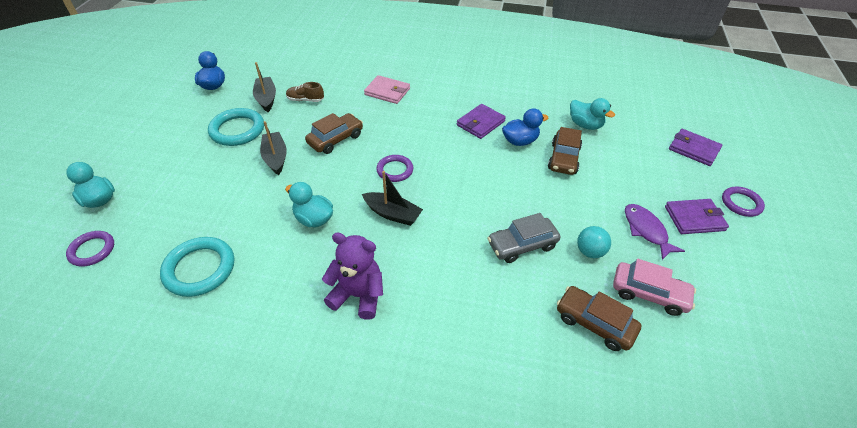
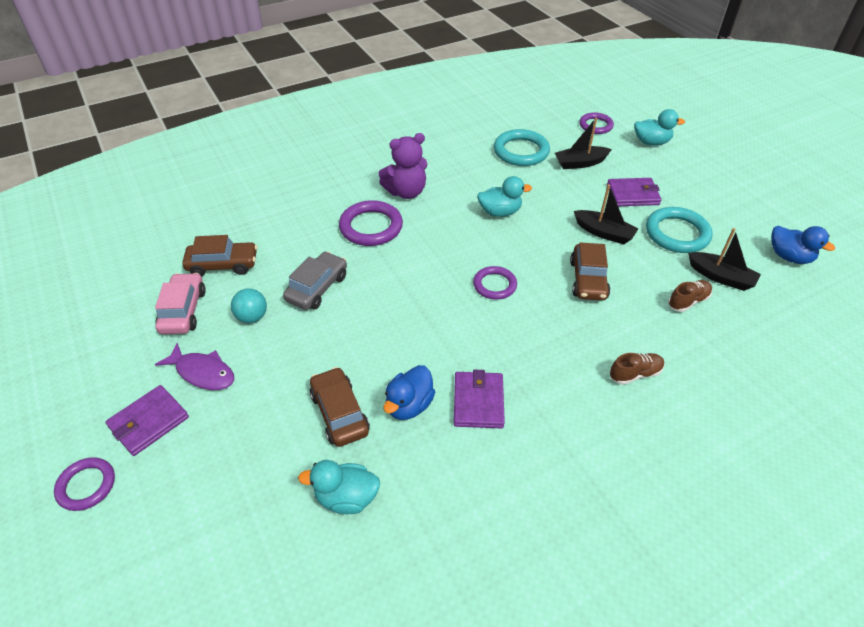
camera: 140 degrees right, 0 degrees up
(387, 92) = (635, 374): pink wallet -> brown shoe
(392, 214) = (448, 249): black boat -> black boat (580, 163)
(429, 276) = (371, 227): none -> purple ring
(649, 293) = (183, 311): pink car -> pink car turned 105 degrees clockwise
(694, 149) = (164, 559): purple wallet -> purple wallet (632, 195)

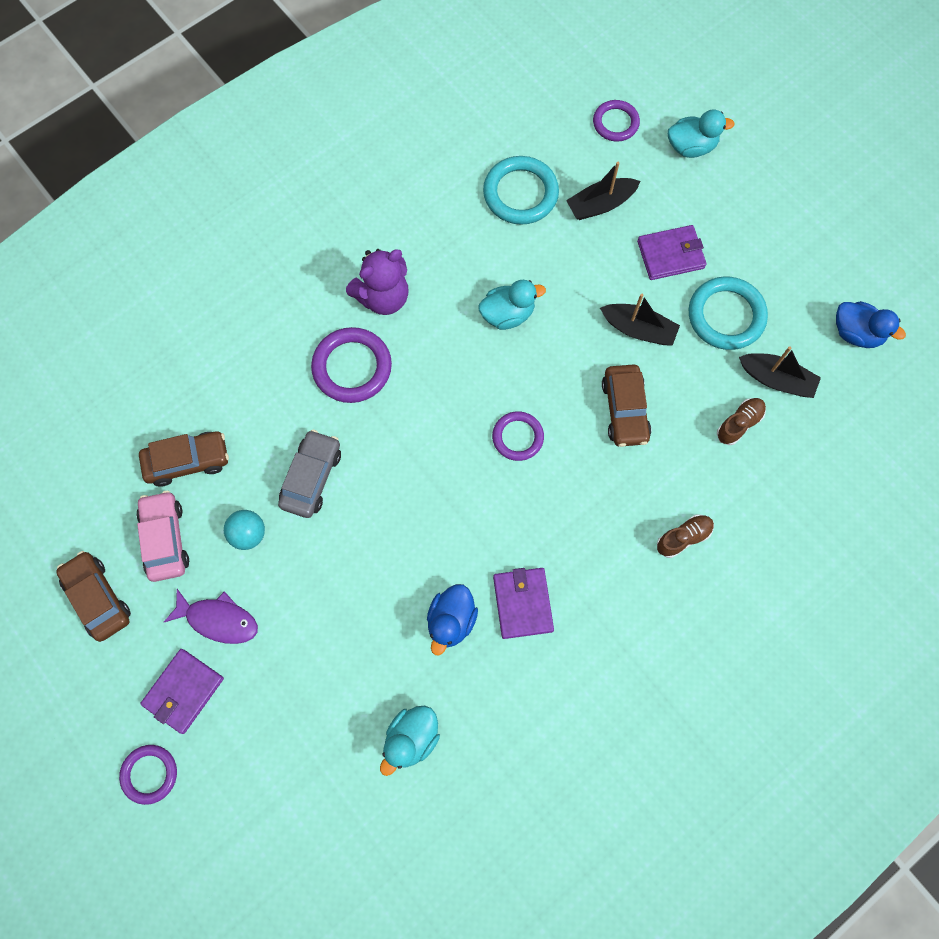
camera: 10 degrees left, 25 degrees up
(339, 413) = (380, 644): brown car -> brown car (97, 598)
(346, 498) = (411, 739): turquoise duck -> turquoise duck turned 45 degrees counterclockwise

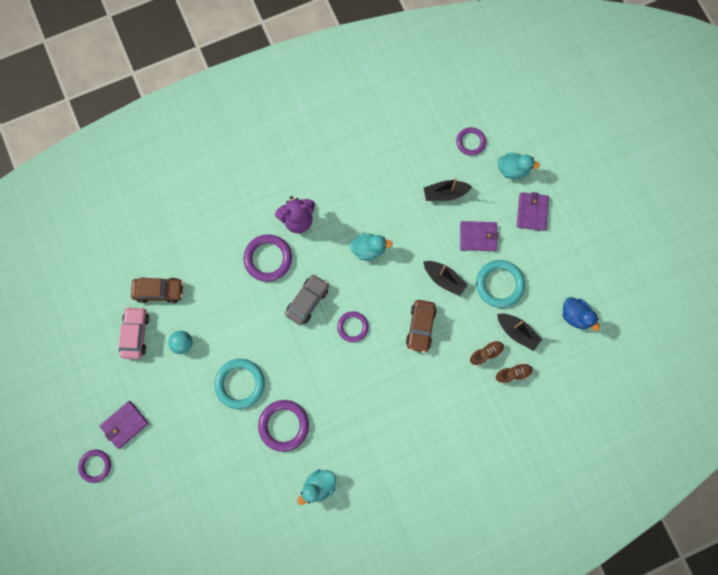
camera: 15 degrees right, 5 degrees up
(97, 598) = (90, 358): brown car -> none
(218, 620) = (154, 389): purple fish -> none
(311, 477) = (227, 319): grey car -> grey car (307, 301)
(411, 739) = (243, 486): turquoise duck -> turquoise duck (319, 486)
(451, 621) = (284, 425): blue duck -> purple ring
(520, 193) = (398, 174): turquoise ring -> turquoise ring (240, 384)
(523, 603) = (327, 426): purple wallet -> purple wallet (532, 212)
(683, 538) = (431, 413): brown shoe -> brown shoe (513, 374)

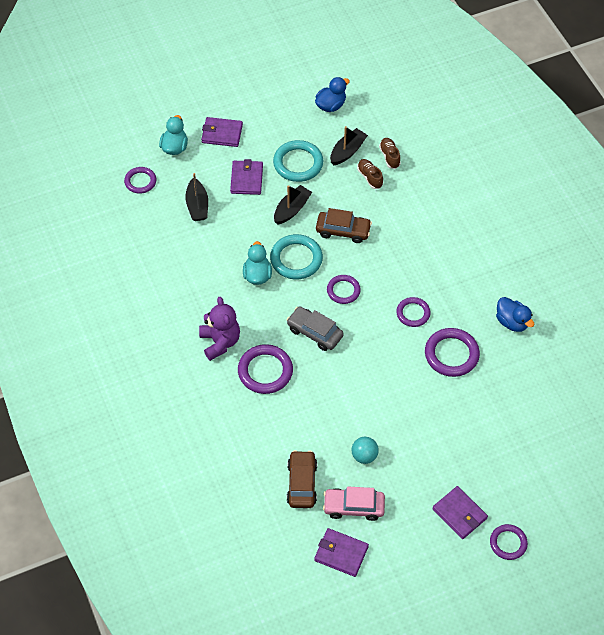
camera: 90 degrees left, 20 degrees down
(94, 323) = (341, 553): none -> purple wallet
(240, 384) = (408, 397): turquoise ring -> turquoise ring (296, 259)
(319, 486) = (512, 322): turquoise duck -> blue duck
(328, 391) = (413, 313): none -> purple ring

